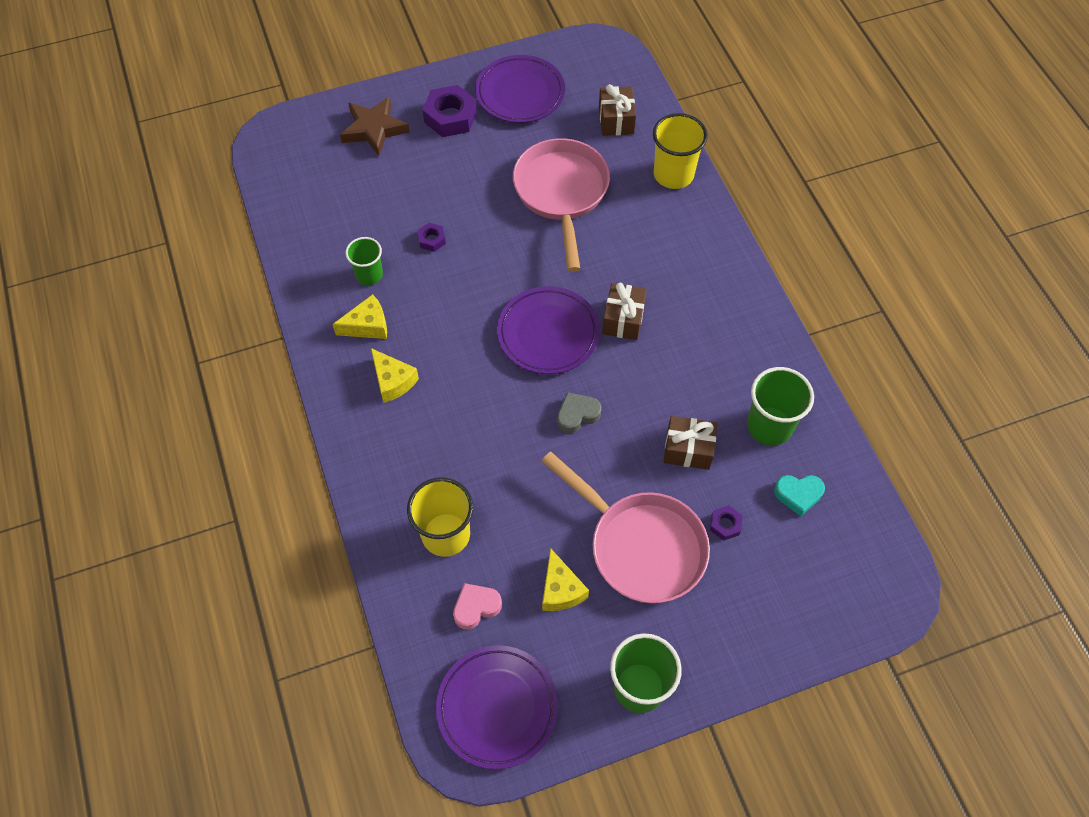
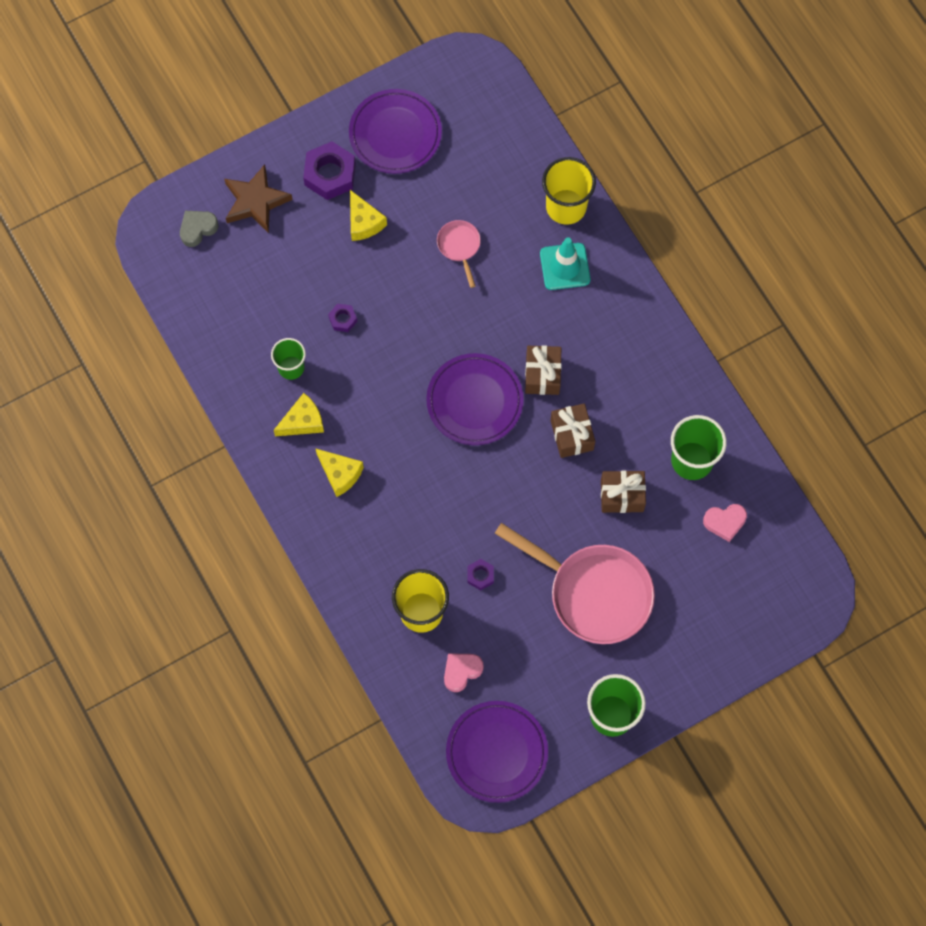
camera: 10 degrees left, 10 degrees up
(560, 589) = (531, 643): yellow cheese -> yellow cheese (364, 222)
(561, 194) = (459, 247): pink pan -> pink pan, size x0.45
(577, 415) = (516, 479): grey heart -> grey heart (198, 229)
(616, 120) = (499, 151): brown gift -> brown gift (572, 435)
(663, 225) = (565, 266): none -> turquoise traffic cone
(725, 525) = (664, 561): purple nut -> purple nut (480, 575)
(798, 495) = (725, 522): turquoise heart -> pink heart

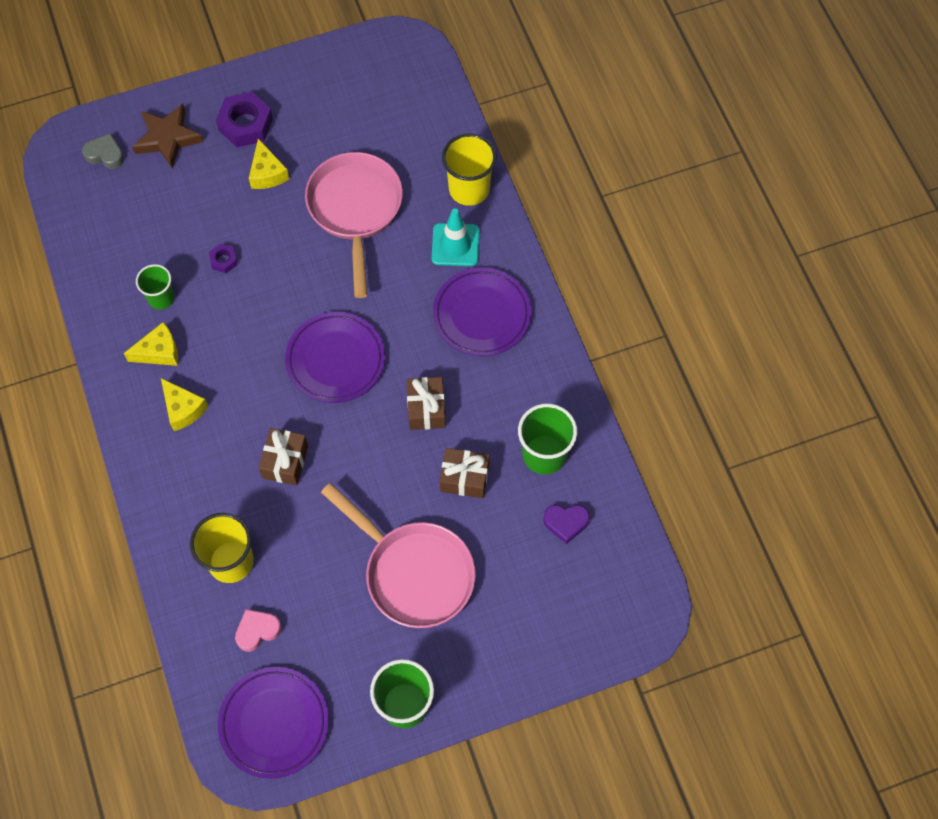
camera: 10 degrees right, 5 degrees down
(198, 229) = (105, 155): grey heart -> grey heart turned 45 degrees clockwise
(395, 134) = (318, 97): purple plate -> purple plate (482, 314)
(459, 247) = (355, 210): pink pan -> pink pan, size x2.20
(480, 575) = (300, 535): purple nut -> none
(542, 375) = (410, 345): brown gift -> brown gift (285, 462)
(725, 522) = (566, 523): pink heart -> purple heart

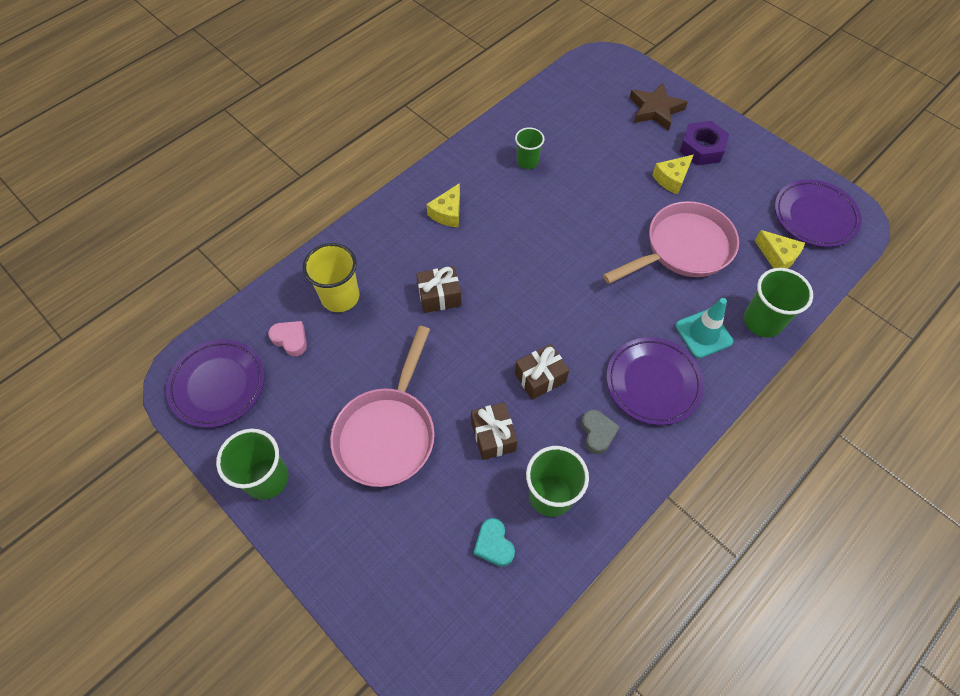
camera: 65 degrees right, 5 degrees down
(105, 155) = (616, 83): grey heart -> grey heart (597, 433)
(159, 352) = (484, 179): yellow cheese -> yellow cheese (777, 256)
(224, 260) = (581, 184): purple nut -> none
(335, 360) = (545, 292): purple plate -> purple plate (814, 216)
(469, 189) = (762, 321): yellow cup -> green cup
(566, 523) = (494, 544): purple heart -> turquoise heart

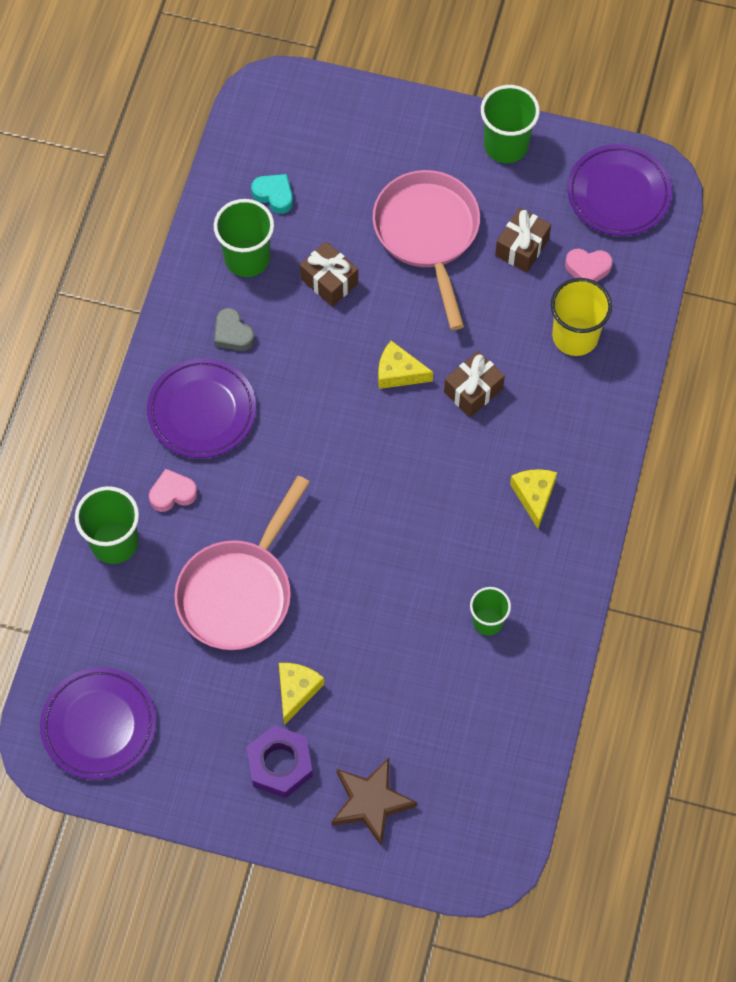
camera: 150 degrees right, 5 degrees up
(540, 377) = (317, 359): brown gift -> brown gift (522, 247)
(703, 334) = (172, 493): turquoise traffic cone -> pink heart
(777, 256) = (125, 639): yellow cheese -> yellow cheese (398, 373)

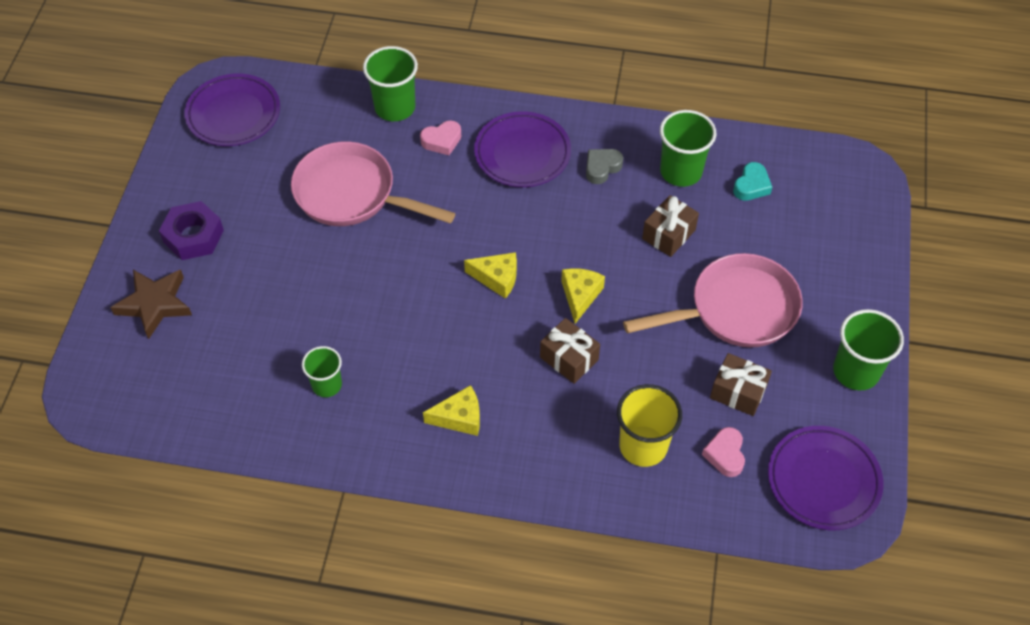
camera: 85 degrees right, 10 degrees down
(172, 493) = (442, 141): pink heart -> pink heart turned 90 degrees clockwise
(296, 691) = (260, 242): yellow cheese -> yellow cheese (497, 278)

